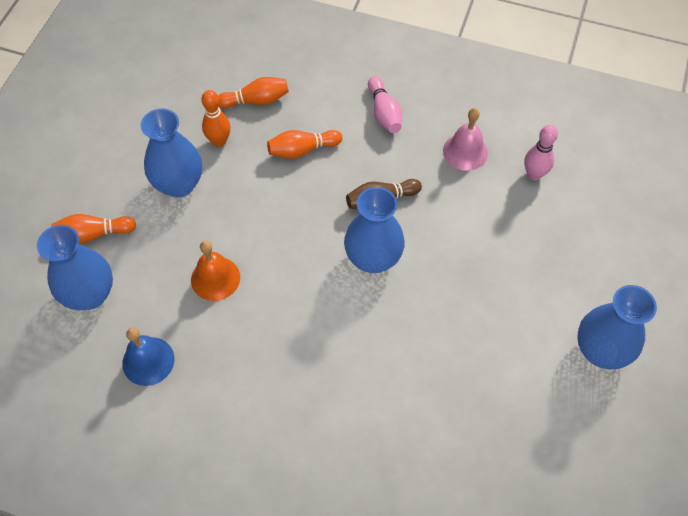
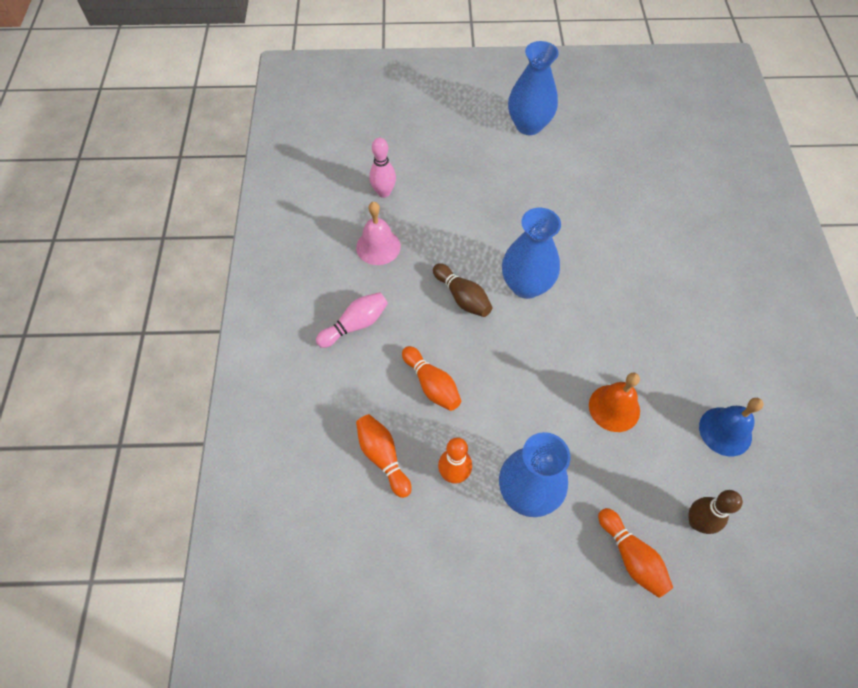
camera: 110 degrees left, 0 degrees up
(90, 294) = (697, 522): blue vase -> brown bowling pin

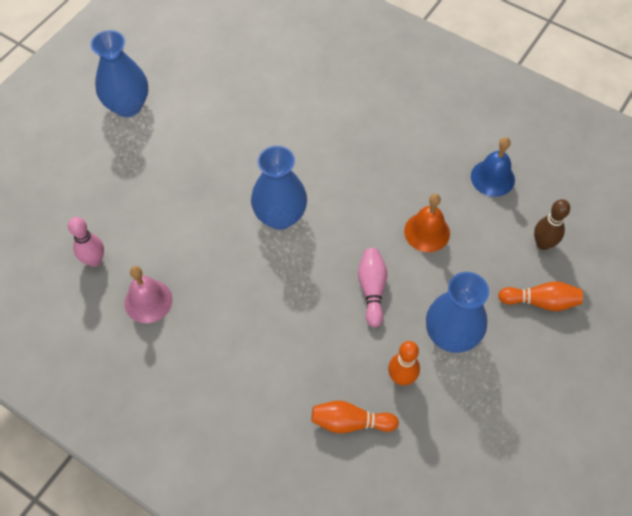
camera: 55 degrees left, 0 degrees up
(355, 325) = (212, 368): pink bowling pin -> pink bowling pin (372, 289)
(432, 385) = (314, 344): orange bowling pin -> none
(462, 297) = (253, 269): brown bowling pin -> none

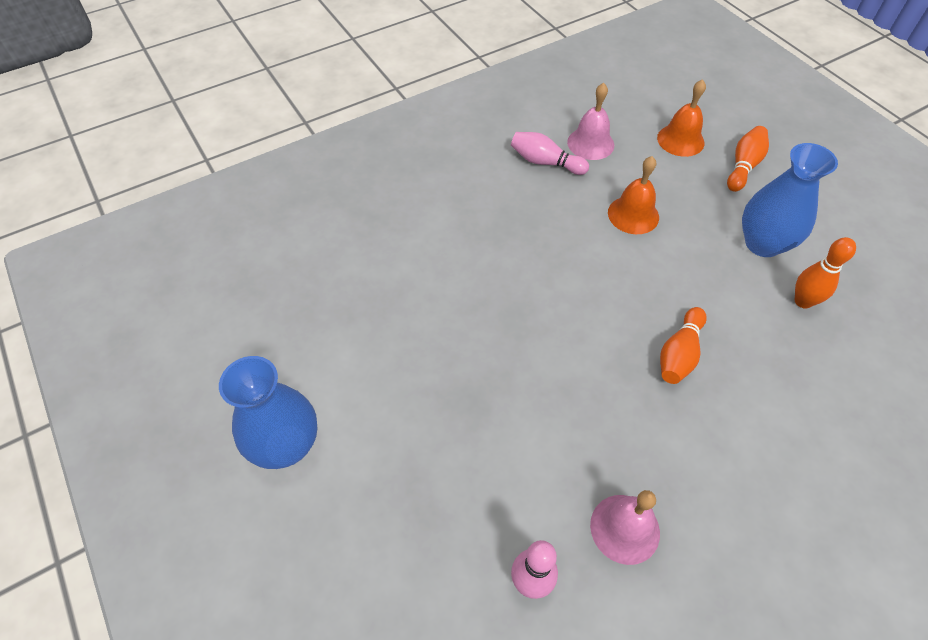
camera: 65 degrees left, 5 degrees down
(280, 216) = (557, 333): blue vase -> none
(350, 422) = (848, 366): orange bowling pin -> orange bowling pin (679, 354)
(372, 289) = (687, 285): pink bowling pin -> pink bowling pin (545, 162)
(492, 178) = (590, 143): blue bell -> pink bell
(543, 244) = (680, 140): brown bowling pin -> orange bell

